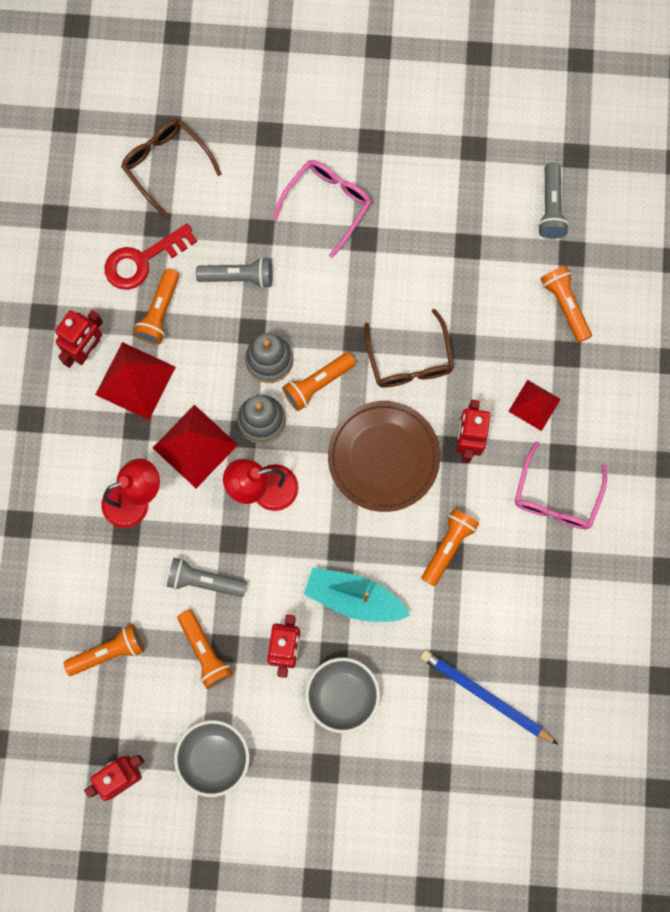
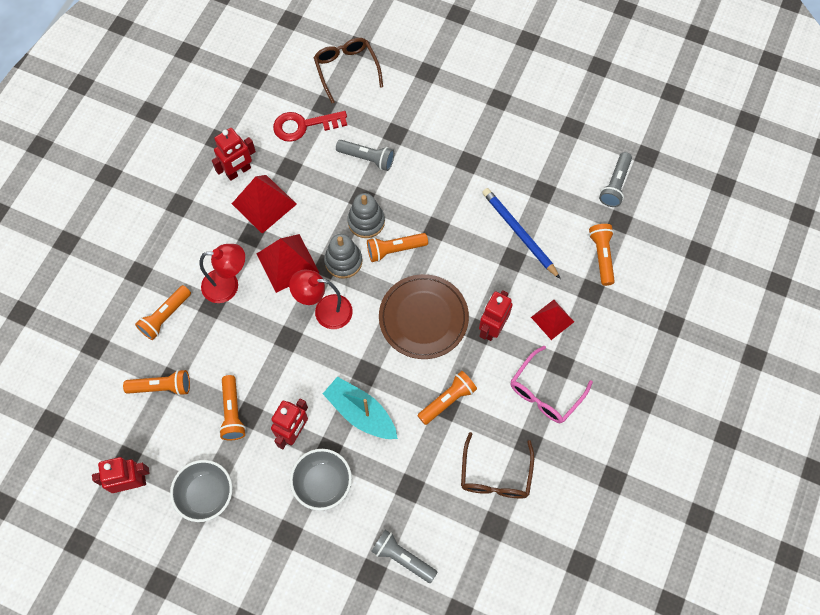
camera: 20 degrees right, 10 degrees down
(159, 312) = (301, 163): orange flashlight -> orange flashlight (165, 316)
(204, 581) = (254, 360): grey flashlight -> grey flashlight (402, 558)
(327, 204) = (451, 130): pink glasses -> none
(409, 360) = (469, 256): brown glasses -> brown glasses (495, 475)
(485, 697) = (433, 525): blue pencil -> blue pencil (519, 233)

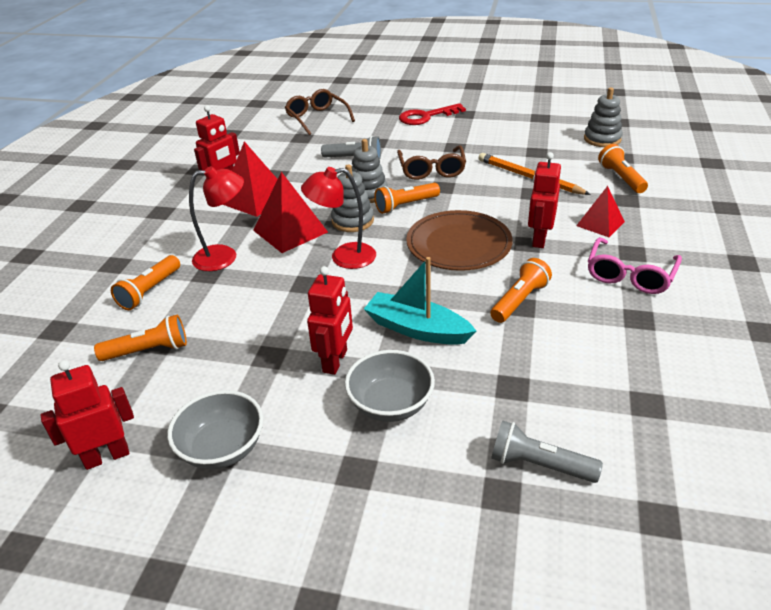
camera: 10 degrees left, 30 degrees down
(232, 412) = (248, 357): orange flashlight -> none
(304, 125) = (285, 150): red key -> red key (426, 117)
(495, 475) = (617, 354): brown glasses -> brown glasses (431, 170)
(519, 233) = (529, 177): blue pencil -> orange pencil
(615, 185) = (602, 139): grey flashlight -> grey stacking toy

